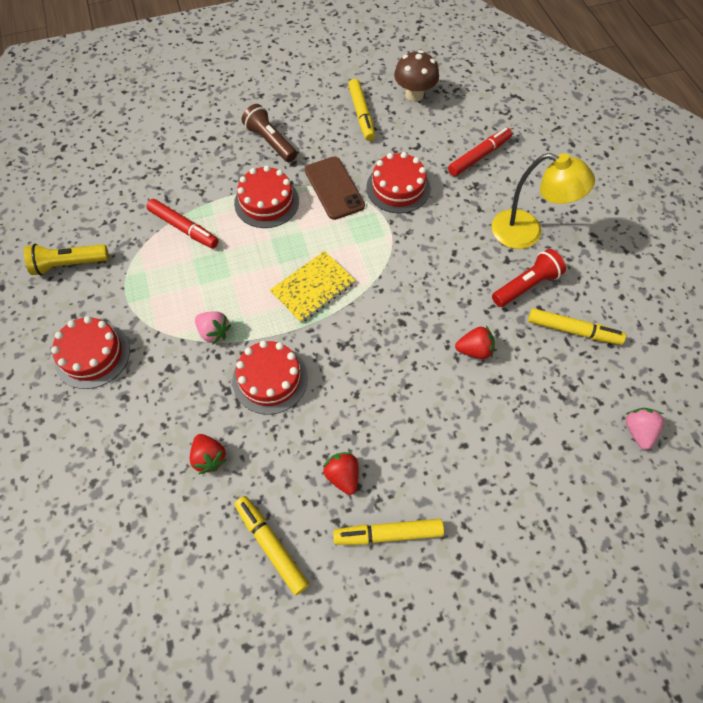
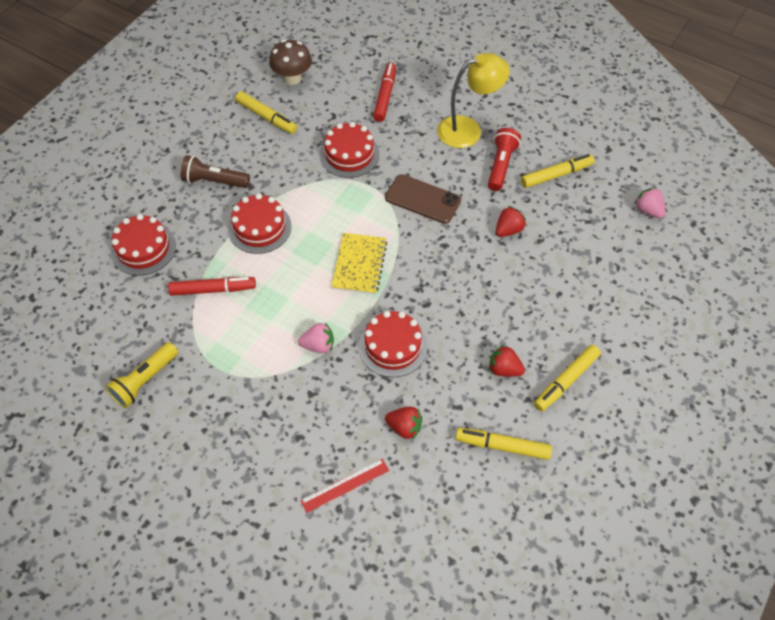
camera: 40 degrees left, 5 degrees down
(92, 355) = (240, 428): red cake -> red cake (143, 248)
(116, 467) = (345, 485): none -> red ruler
(334, 188) = (301, 184): brown phone -> brown phone (422, 199)

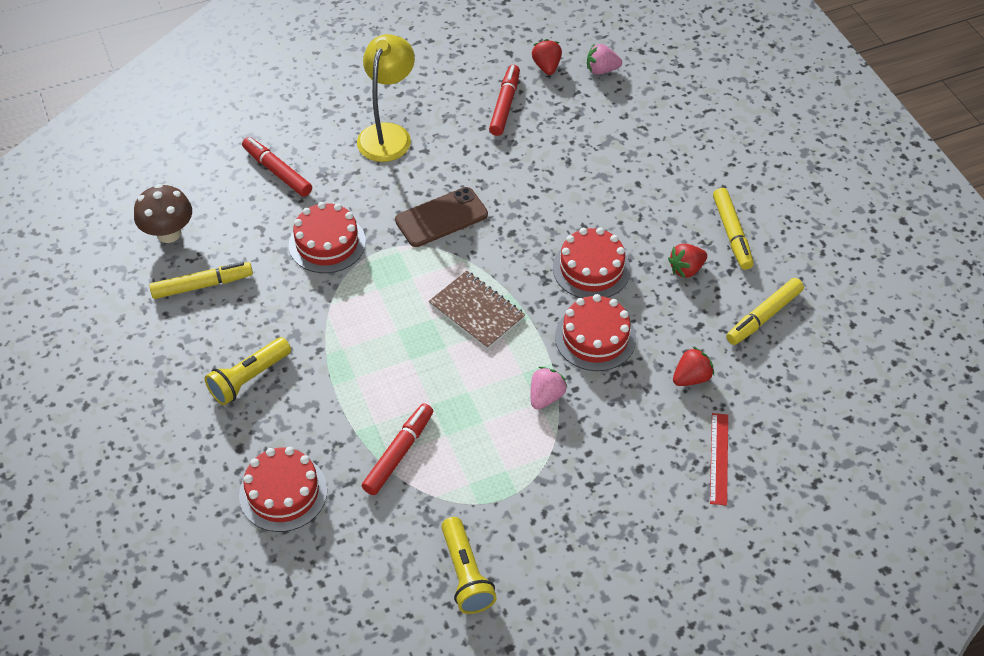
camera: 55 degrees left, 5 degrees down
(214, 181) = (249, 378): brown flashlight -> yellow flashlight
(259, 228) = (353, 370): red cake -> red cake (591, 269)
(359, 265) = (477, 311): yellow notebook -> brown notebook
(501, 165) = (456, 136): red flashlight -> none
(508, 230) = (536, 176): red strawberry -> red strawberry (546, 67)
(556, 175) = (505, 105): yellow marker -> red marker

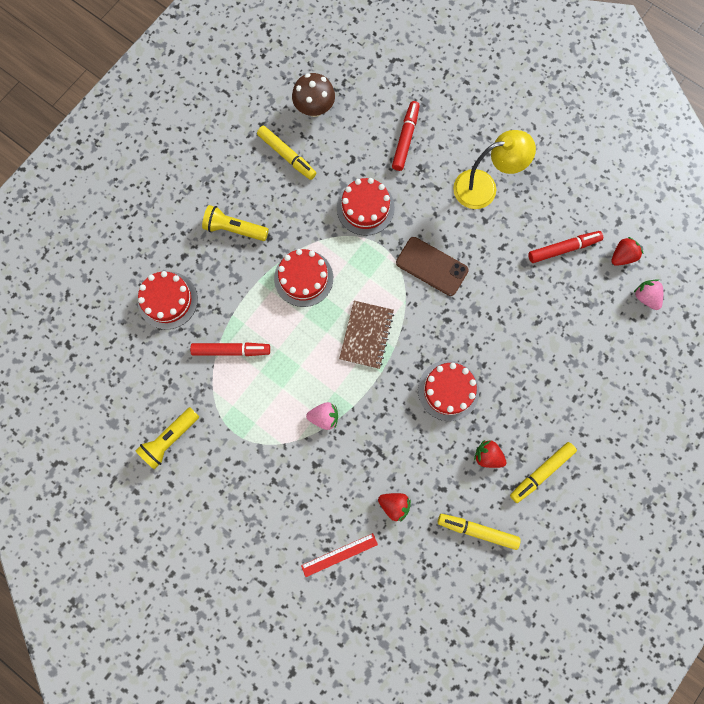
camera: 60 degrees right, 25 degrees up
(595, 337) = (390, 424): red cake -> red cake (303, 278)

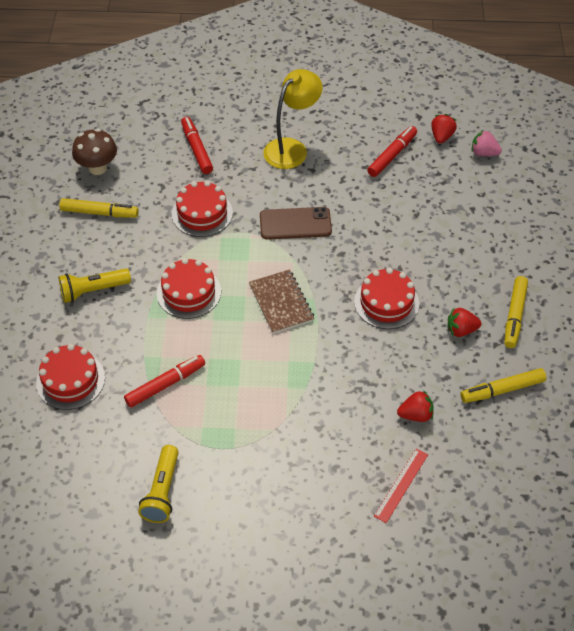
camera: 35 degrees left, 25 degrees down
(324, 417) = (295, 385): pink strawberry -> none

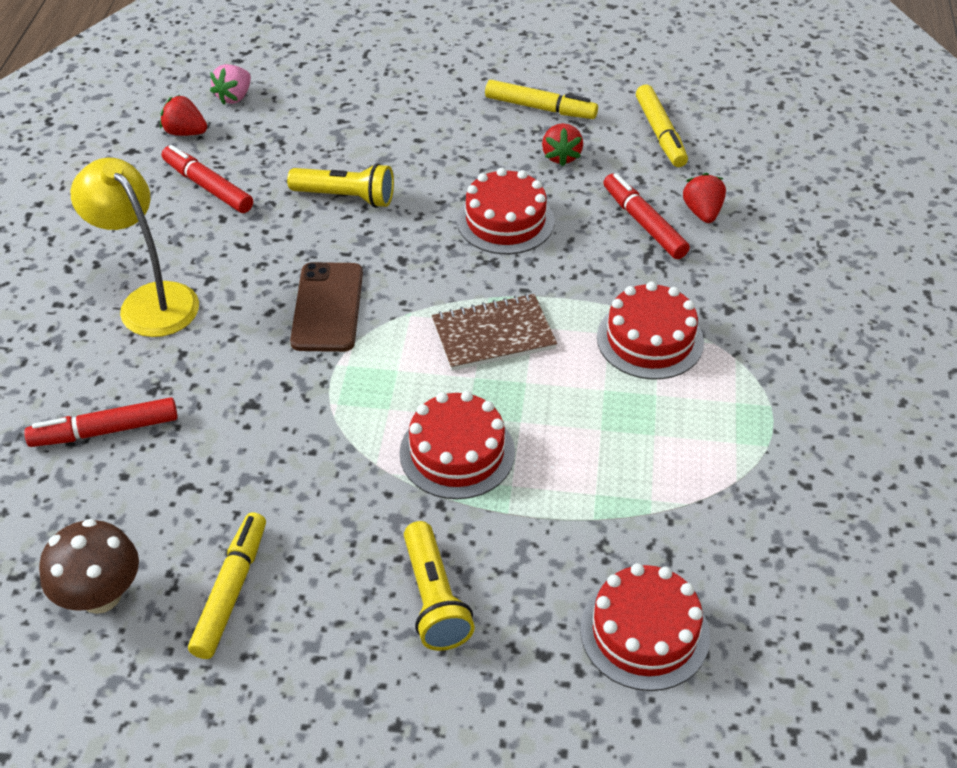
camera: 85 degrees left, 5 degrees down
(162, 491) = (859, 497): yellow flashlight -> yellow flashlight (346, 197)
(165, 385) = (654, 489): red marker -> red marker (644, 223)
(202, 213) = (274, 428): red cake -> red cake (650, 339)
(401, 485) = (814, 237): red ruler -> none

